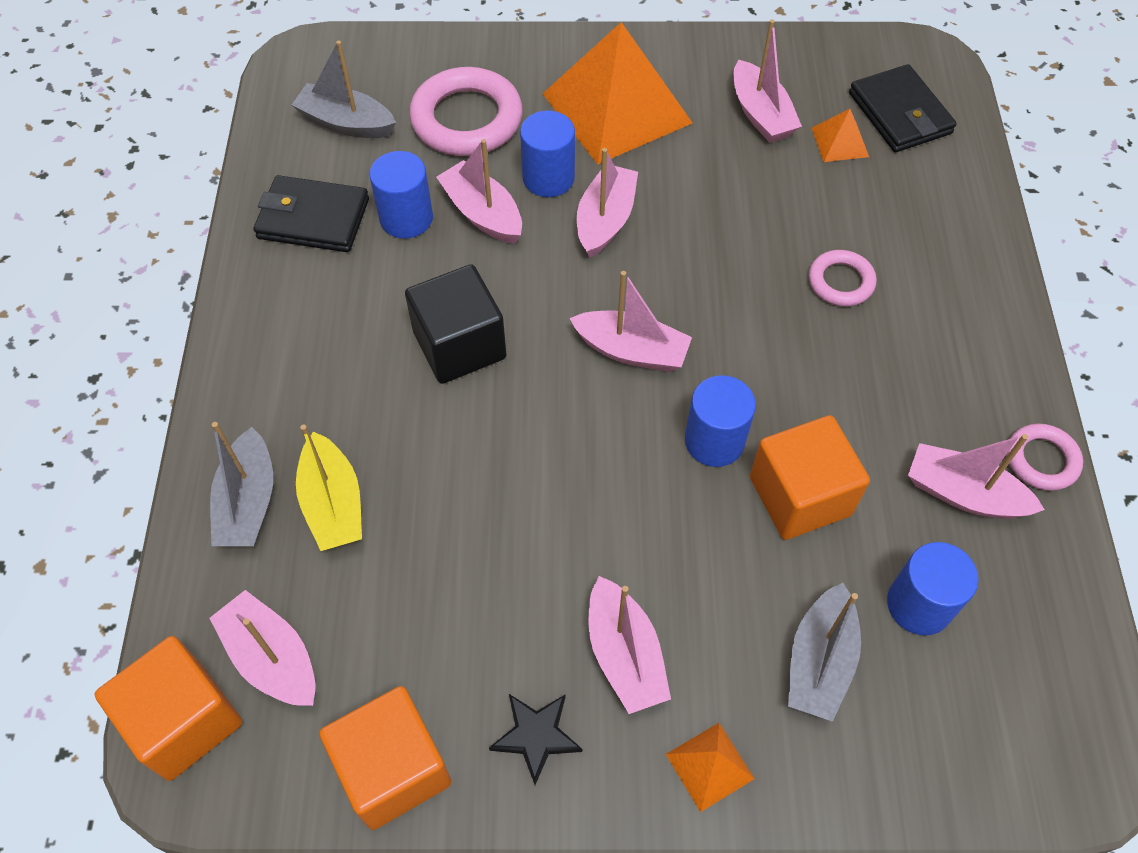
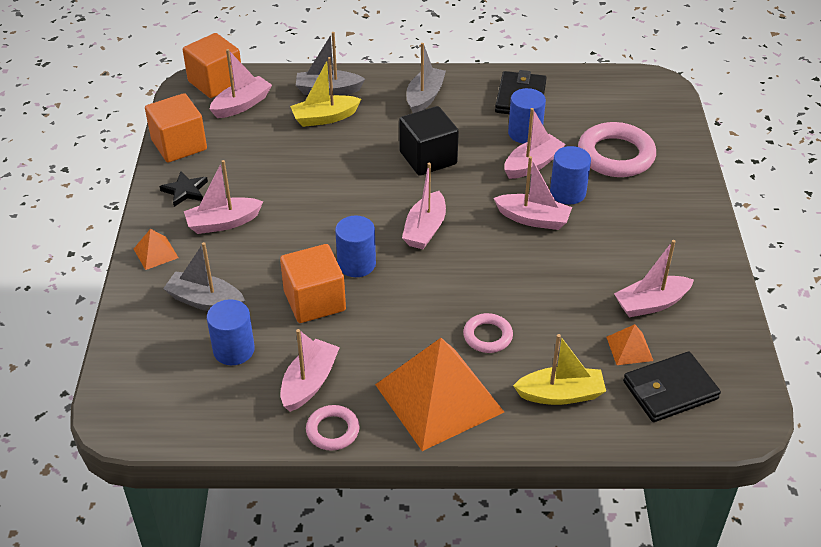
camera: 90 degrees right, 15 degrees down
(346, 123) = (602, 105): grey boat -> grey boat (424, 97)
(616, 108) = (641, 226): orange pyramid -> orange pyramid (438, 398)
(927, 213) = (560, 394): none -> yellow boat

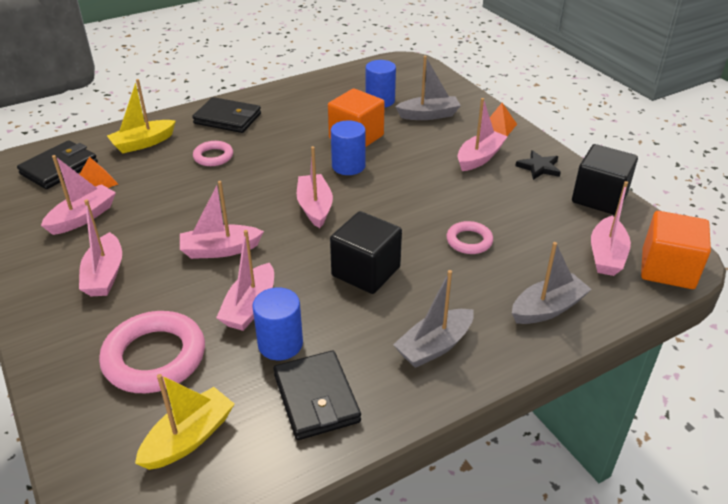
camera: 150 degrees right, 5 degrees down
(179, 145) = (599, 198): orange cube -> black cube
(309, 383) = (316, 102): pink boat -> pink boat (105, 275)
(325, 118) = (511, 274): yellow boat -> yellow boat (189, 438)
(332, 430) = (282, 89): pink ring -> pink ring (469, 241)
(424, 97) = (434, 346): grey boat -> grey boat turned 60 degrees clockwise
(438, 398) = (227, 118): orange pyramid -> black wallet
(567, 193) = (196, 288): blue cylinder -> none

